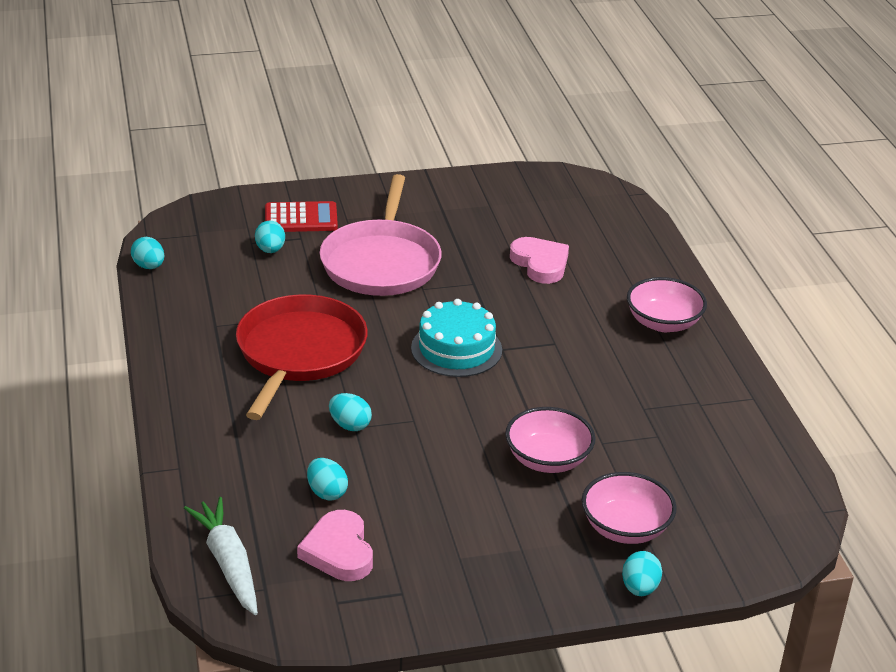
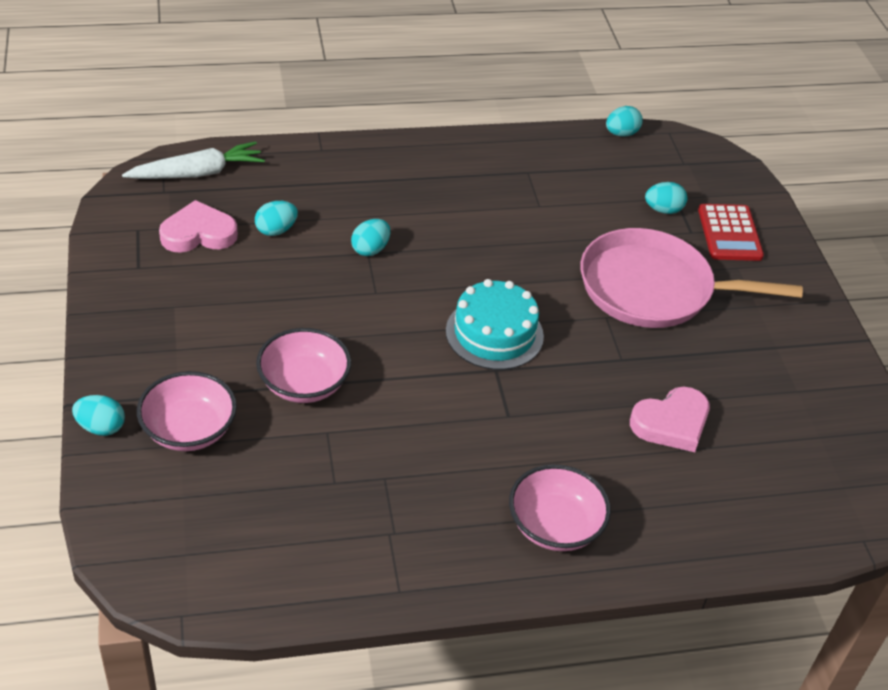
camera: 90 degrees right, 10 degrees up
(299, 353) = (485, 222): red pan -> none

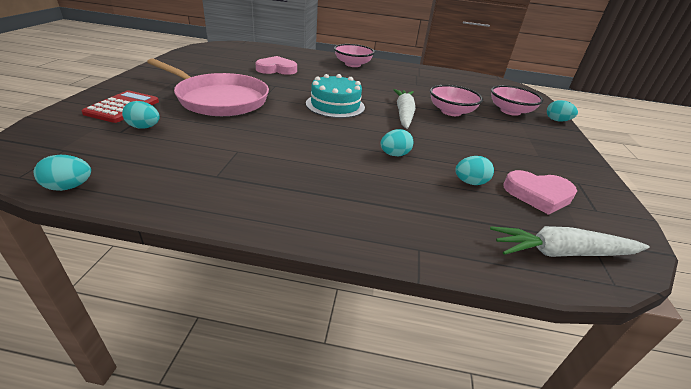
camera: 160 degrees left, 10 degrees down
(382, 347) = (403, 114): none -> white carrot

